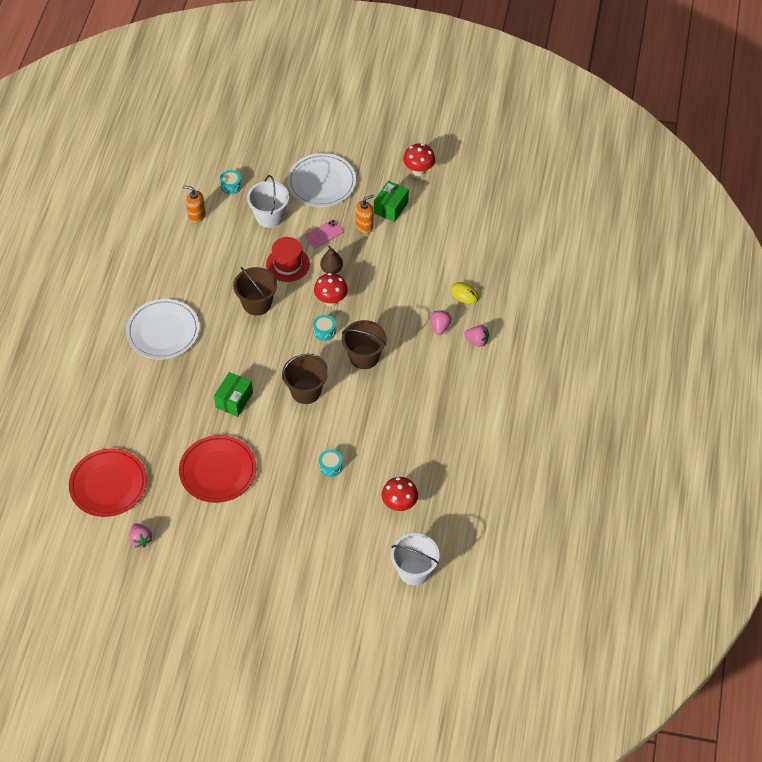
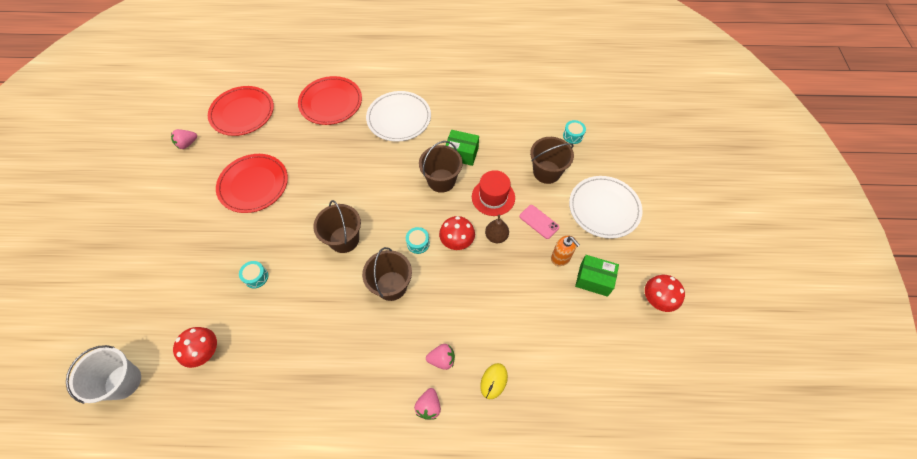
camera: 80 degrees right, 5 degrees up
(119, 394) = (331, 102): none -> red plate
(196, 216) = (530, 117): orange soap dispenser -> none
(234, 400) = (330, 183): green box -> green box (461, 153)
(269, 216) = (546, 172): white bucket -> brown bucket

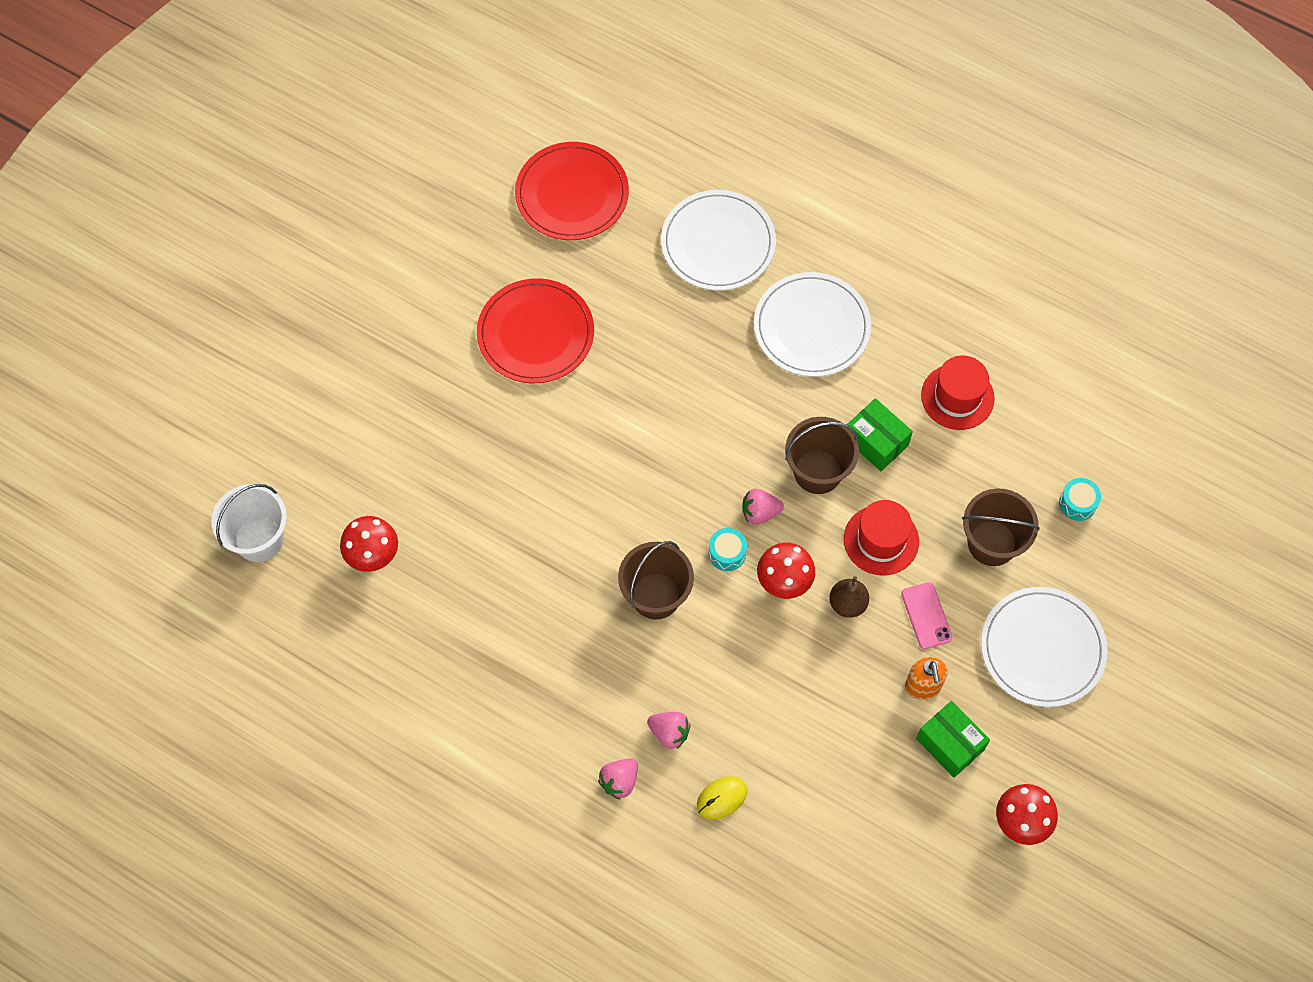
camera: 30 degrees right, 5 degrees up
(187, 144) = (468, 212): pink strawberry -> pink strawberry (760, 512)
(256, 277) = (478, 484): turquoise drum -> none
(331, 102) = (718, 243): red plate -> white plate
(344, 239) = (624, 491): brown bucket -> none
(487, 116) = (957, 397): none -> red hat

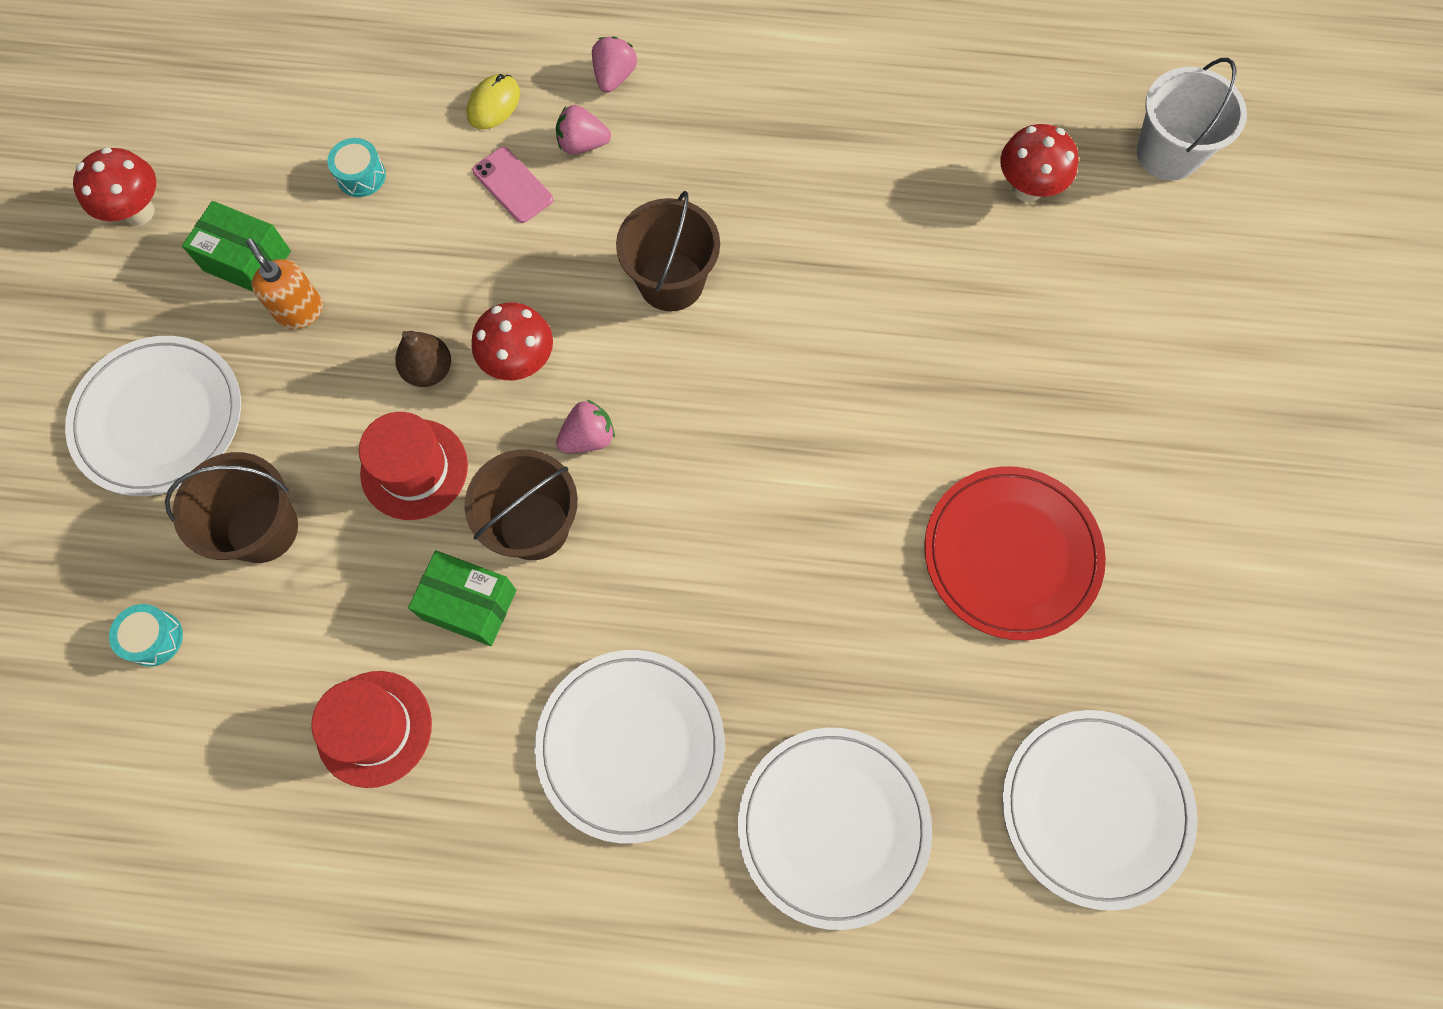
camera: 155 degrees right, 5 degrees up
(572, 194) = (1095, 808): red plate -> white plate
(727, 553) = (607, 368): turquoise drum -> turquoise drum (361, 176)
(926, 616) = (322, 397): pink phone -> pink phone (513, 185)

